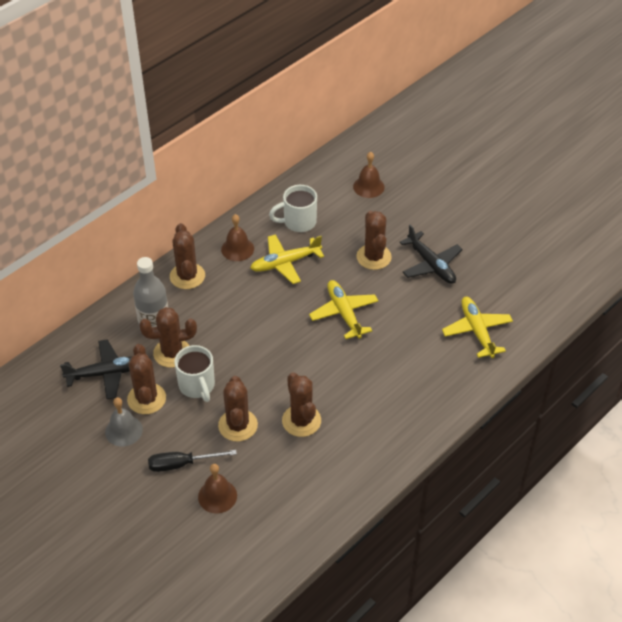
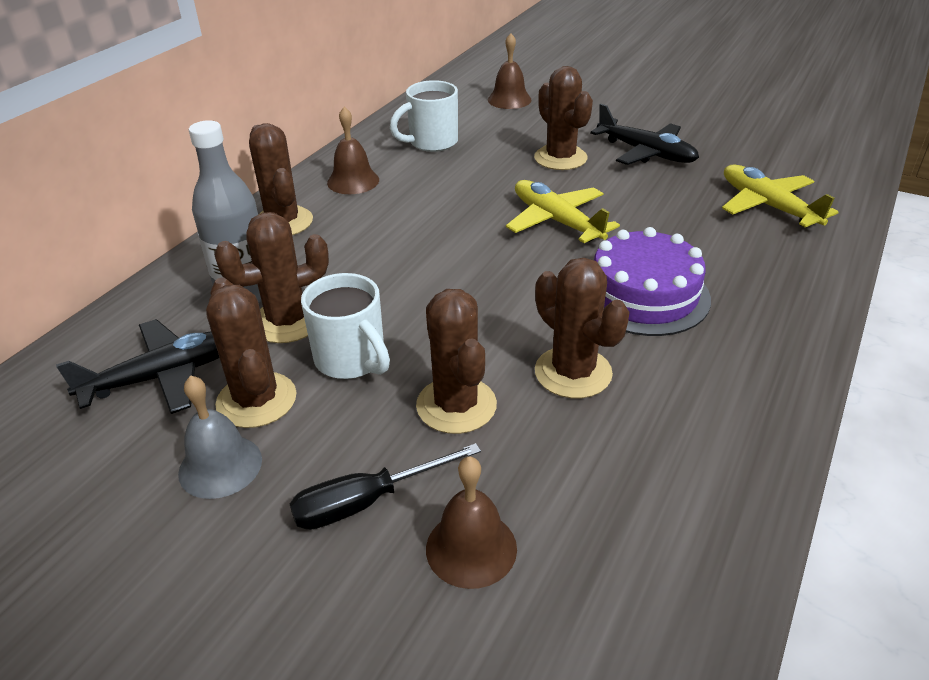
camera: 15 degrees left, 10 degrees down
(285, 263) = (434, 184): yellow plane -> none
(364, 381) = (644, 295): none -> purple cake

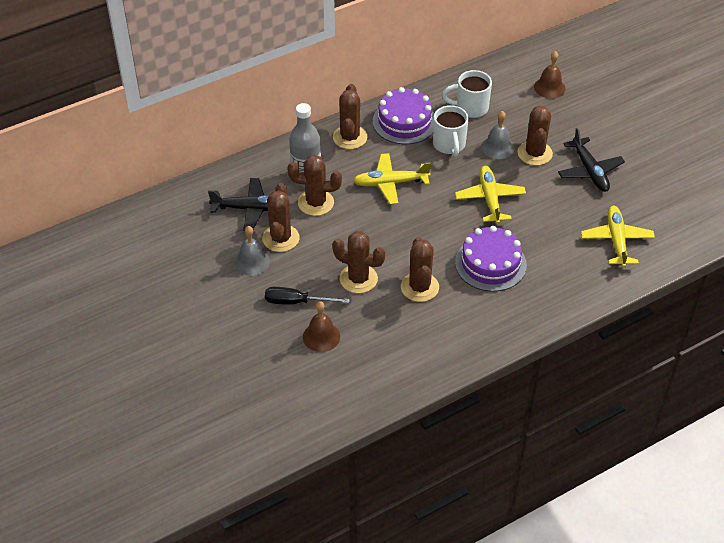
camera: 30 degrees right, 10 degrees up
(351, 360) = (330, 236): white mug -> white mug (449, 145)
(353, 181) = (404, 121): brown bell -> purple cake
(394, 253) = (390, 183): none -> yellow plane
(456, 405) = (358, 279): brown cactus -> brown cactus turned 75 degrees counterclockwise
(507, 167) = (497, 147): none -> grey bell

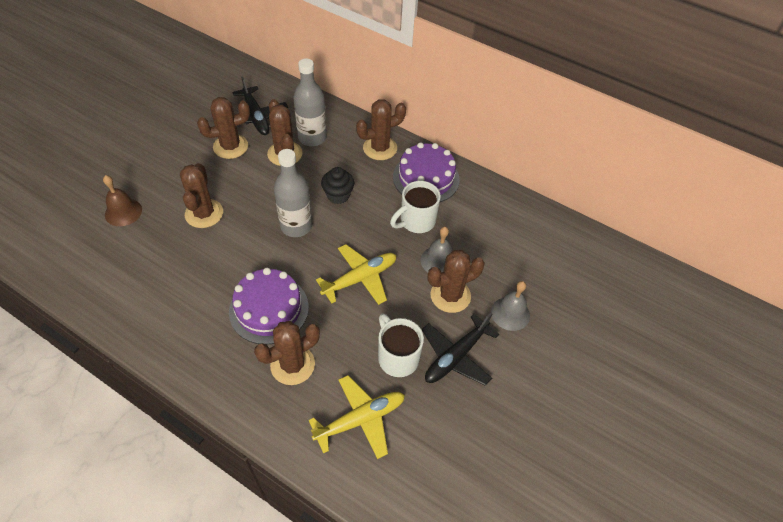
camera: 60 degrees right, 5 degrees up
(252, 262) = (195, 139): grey bell -> grey bell (510, 313)
(296, 302) = (159, 182): black screwdriver -> none
(390, 183) = (338, 195): yellow plane -> black cupcake
(410, 221) = (296, 226): none -> grey bottle
(419, 287) = (212, 262): brown cactus -> brown cactus (292, 365)
(470, 108) = (479, 220): white mug -> white mug (397, 357)
(549, 87) = (559, 276): brown bell -> none

